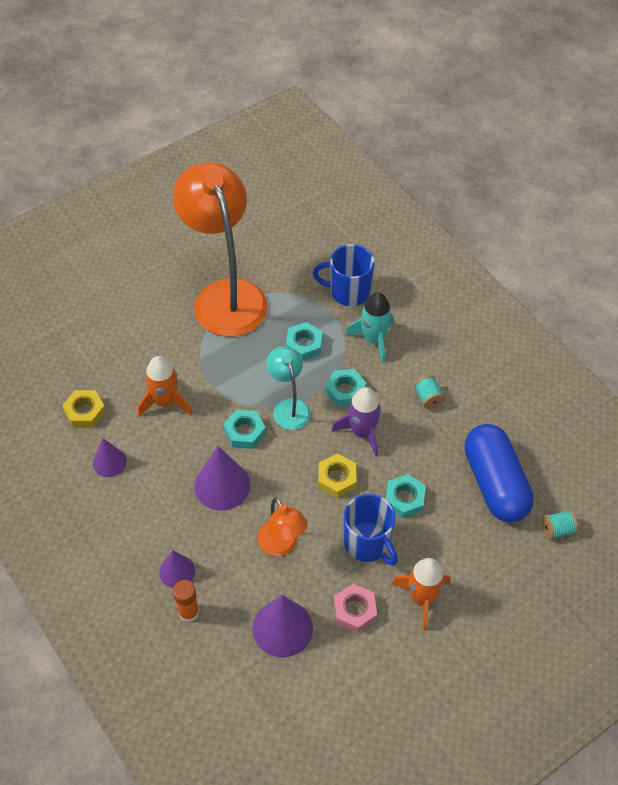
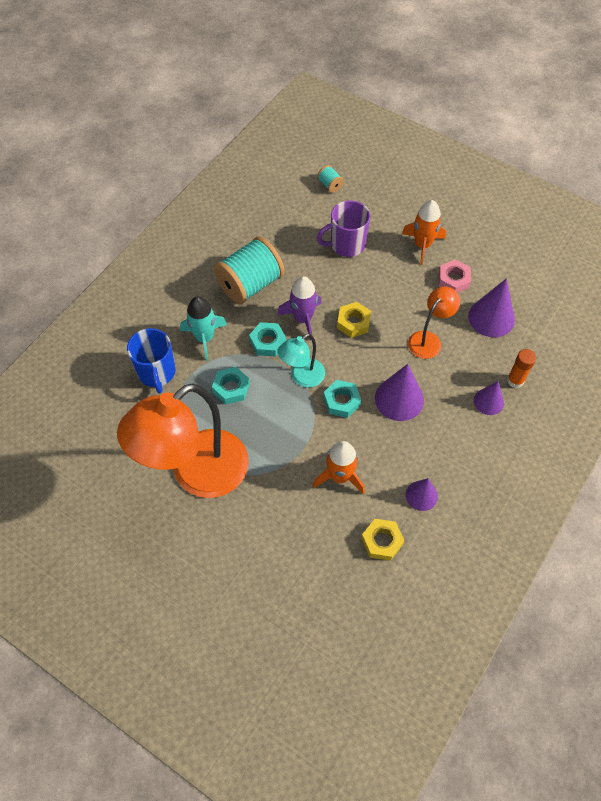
camera: 110 degrees left, 5 degrees up
(367, 543) = (398, 287): blue mug -> none
(404, 499) = (350, 275): turquoise nut -> none
(428, 398) = (250, 284): turquoise spool -> turquoise spool, size x2.38
(452, 512) = (346, 245): none -> purple mug
(495, 483) = (309, 226): blue capsule -> none

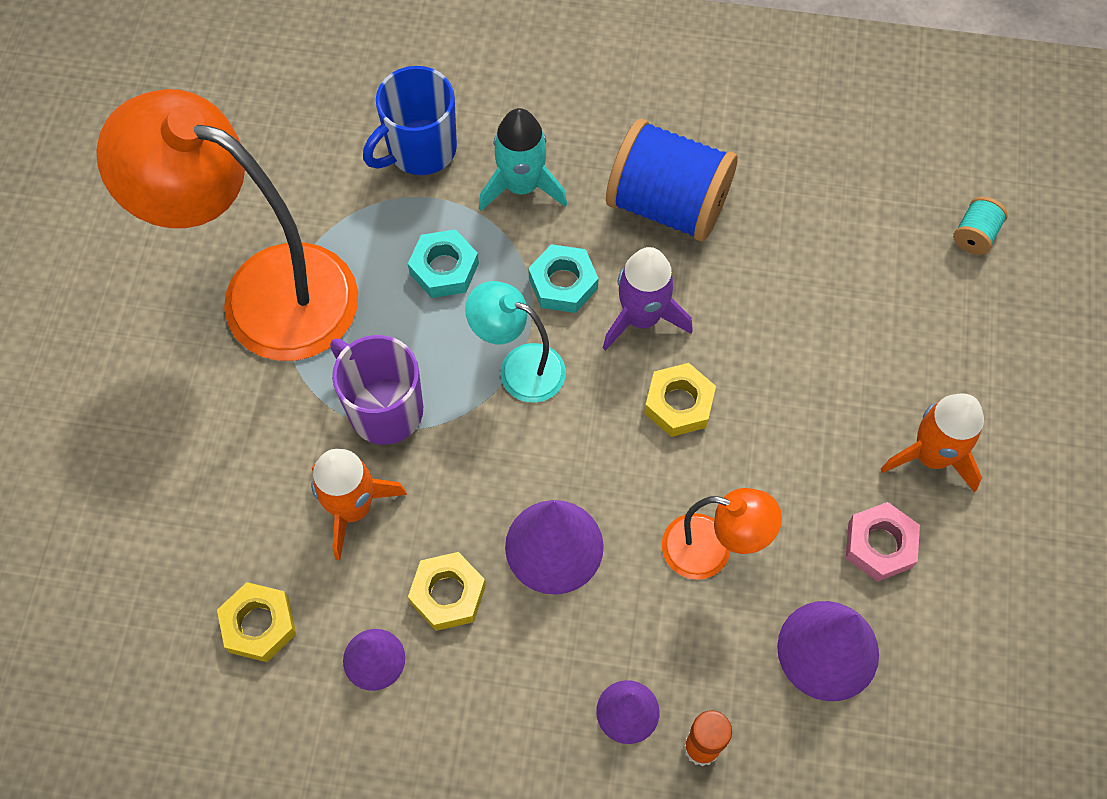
camera: 65 degrees right, 5 degrees up
(250, 284) = (667, 204): turquoise spool -> blue spool
(342, 401) = (502, 451): turquoise nut -> none
(346, 245) = (849, 321): purple mug -> purple mug (384, 409)
(403, 451) = (447, 594): none -> yellow nut

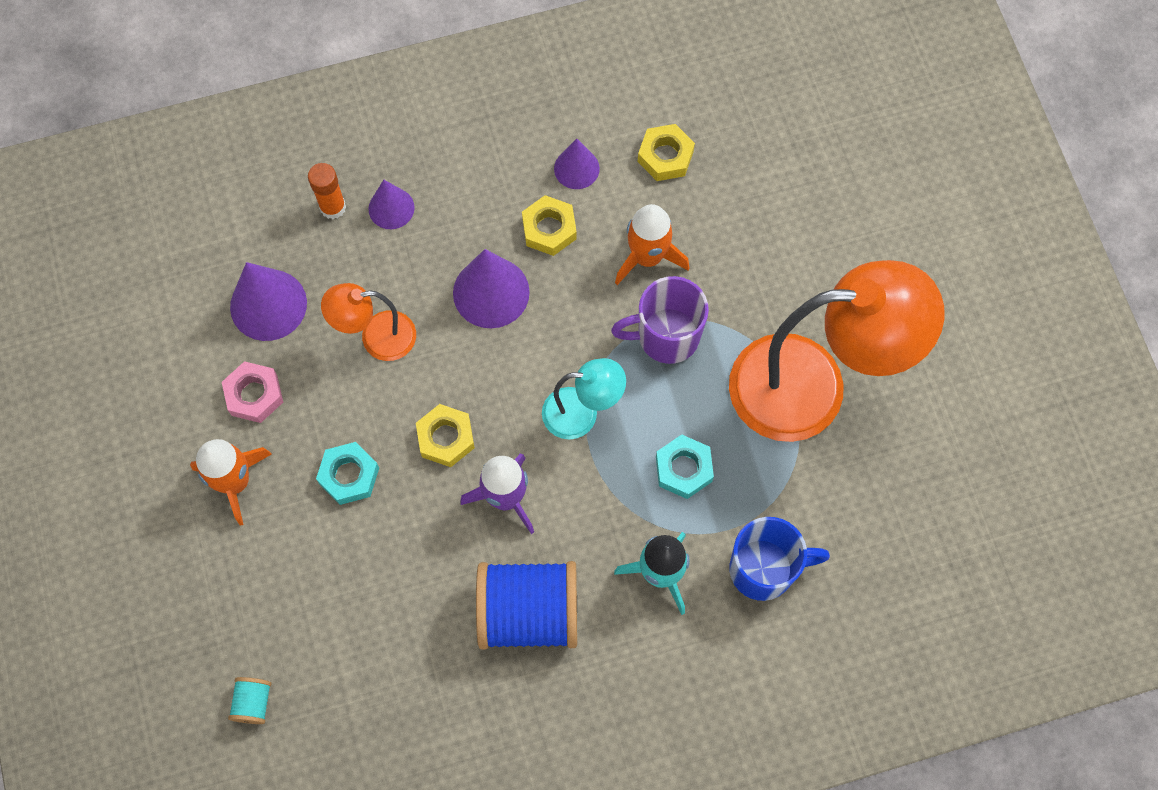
camera: 155 degrees right, 5 degrees up
(384, 409) = (666, 336): purple mug -> purple mug turned 150 degrees clockwise
(420, 150) = (764, 569): blue mug -> blue mug turned 60 degrees clockwise
(563, 283) = (582, 499): turquoise nut -> turquoise nut (349, 475)

